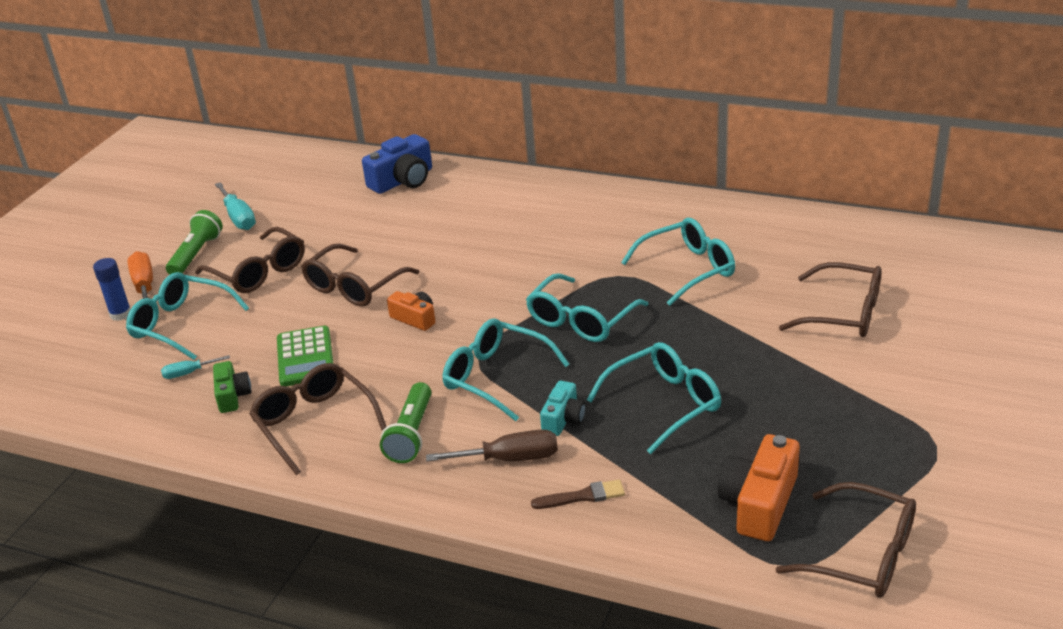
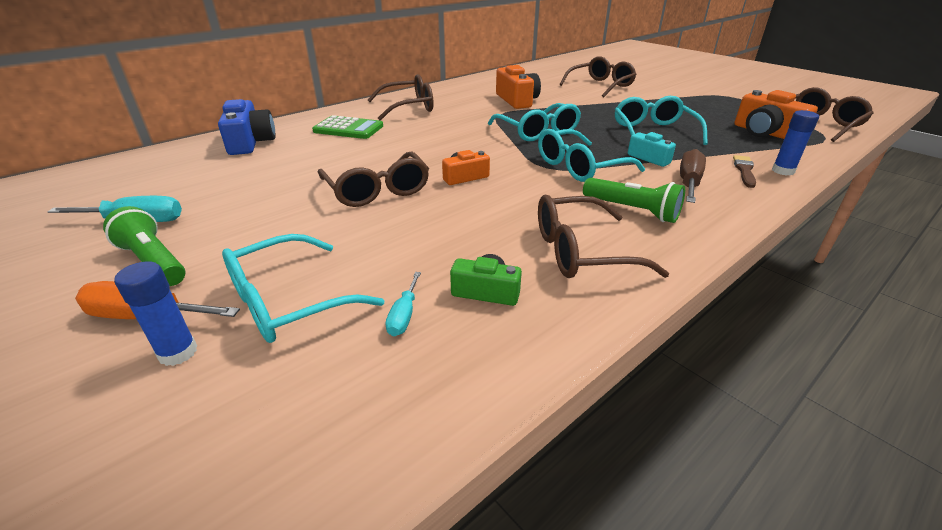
camera: 65 degrees left, 0 degrees up
(258, 272) = (266, 230): brown glasses -> brown glasses (408, 107)
(305, 357) = (462, 235): green calculator -> green calculator (348, 129)
(607, 528) = (783, 171): none -> blue glue stick
(687, 269) = (517, 100): turquoise glasses -> orange camera

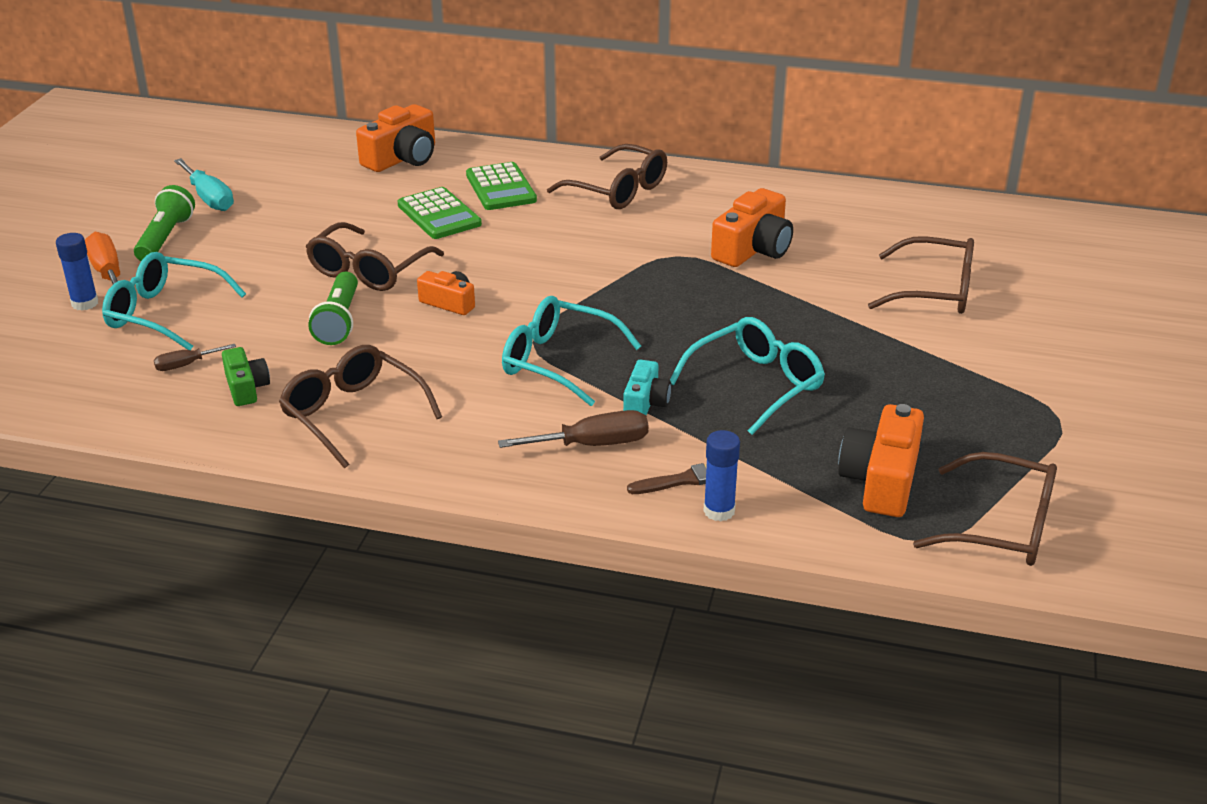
camera: 55 degrees right, 0 degrees up
(250, 142) = (402, 158): blue camera -> orange camera
(346, 151) = (439, 215): none -> green calculator
(404, 316) = (186, 365): turquoise screwdriver -> brown screwdriver
(537, 131) = (644, 301): turquoise glasses -> none
(632, 210) = (472, 422): green flashlight -> green flashlight (339, 321)

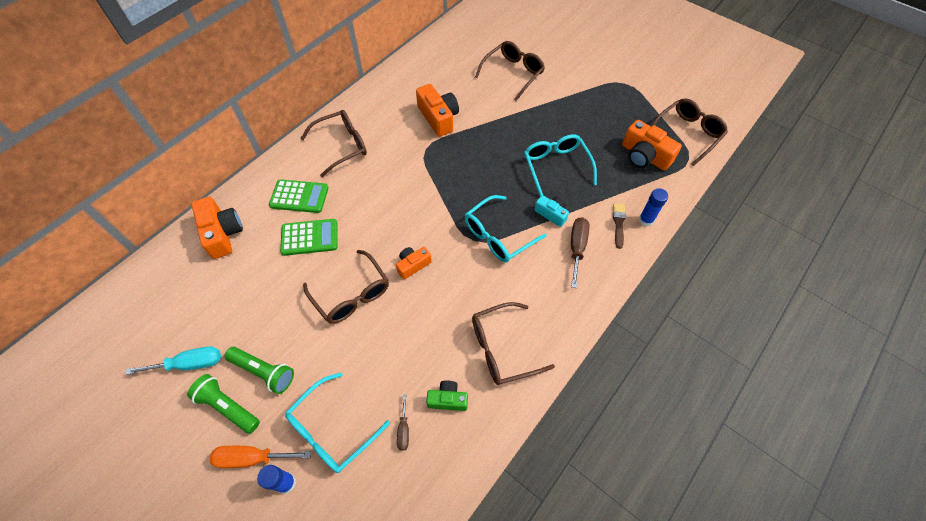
camera: 65 degrees left, 25 degrees up
(339, 321) = (400, 327): green flashlight -> green flashlight (263, 371)

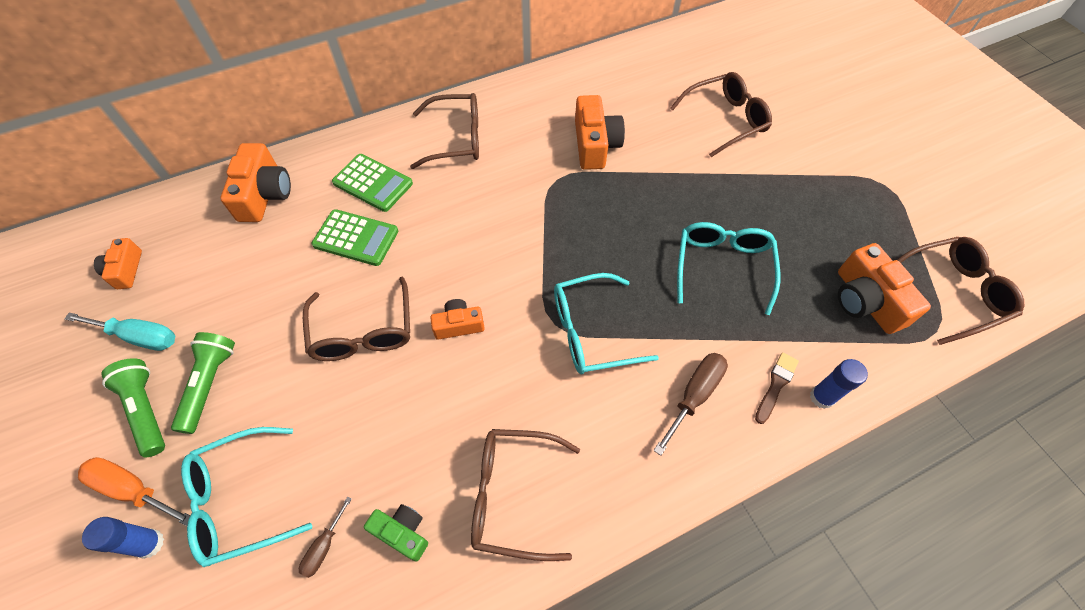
camera: 25 degrees right, 0 degrees up
(147, 325) = (125, 270): none -> orange camera
(263, 371) = (209, 384): green flashlight -> green flashlight turned 135 degrees counterclockwise
(551, 214) = (682, 331): turquoise camera -> none

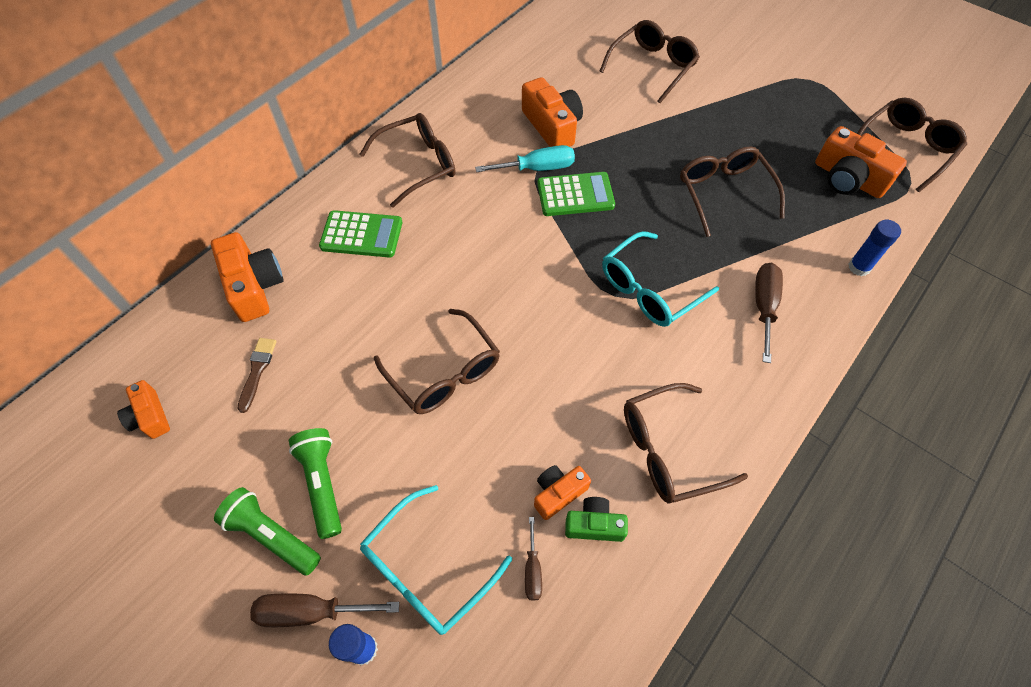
camera: 25 degrees left, 0 degrees up
(133, 489) = (311, 611): orange screwdriver -> brown screwdriver
(139, 337) = (214, 472): turquoise screwdriver -> turquoise screwdriver (537, 168)
(356, 238) = (379, 292): green calculator -> green calculator (575, 195)
(458, 325) = (530, 331): orange camera -> orange camera (558, 493)
(722, 267) = (724, 193): turquoise glasses -> brown glasses
(776, 385) = (820, 272): brown brush -> brown brush (257, 371)

